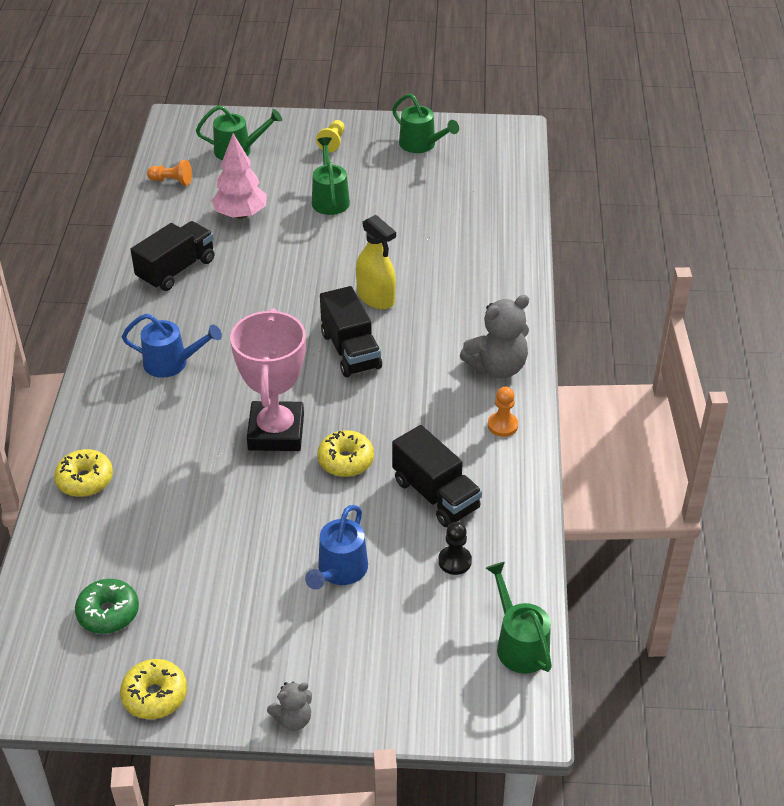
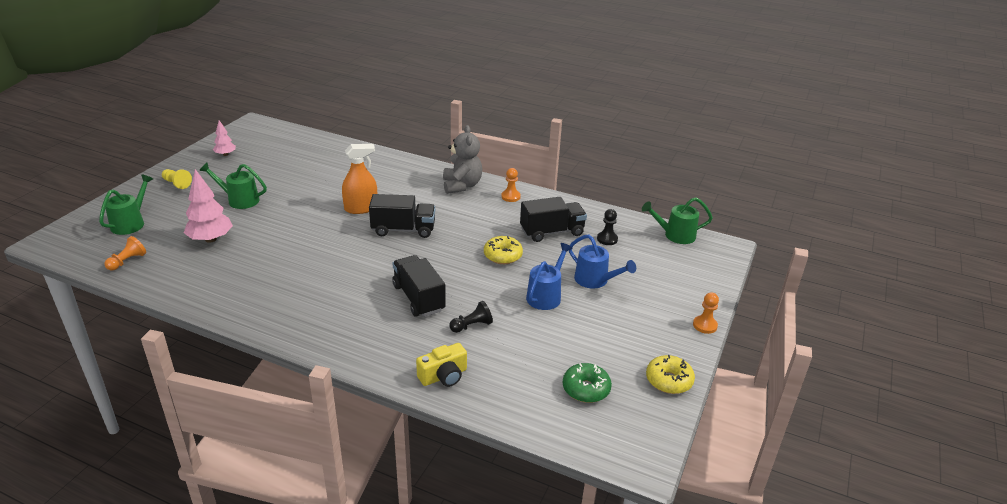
camera: 70 degrees left, 10 degrees down
(85, 480) = (443, 376): yellow donut -> yellow camera
(172, 363) = (348, 306): blue watering can -> blue watering can (546, 295)
(176, 270) = (242, 282): black truck -> black truck (418, 298)
(183, 476) = (472, 326): none -> black pawn
(276, 432) = (457, 276): pink trophy -> none
(293, 719) = (705, 325): grey teddy bear -> orange pawn
(376, 297) = (361, 208): yellow spray bottle -> orange spray bottle
(421, 145) = (225, 154): green watering can -> pink tree

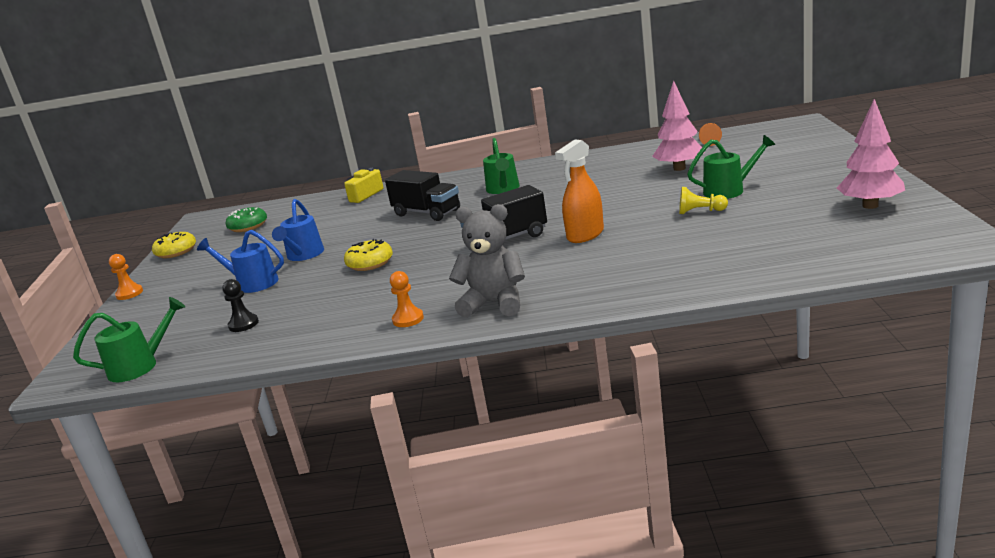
camera: 160 degrees right, 10 degrees down
(131, 223) = (776, 148): green watering can -> green watering can (503, 189)
(177, 184) = (829, 173): yellow pawn -> yellow pawn (700, 211)
(225, 154) = (870, 205): pink tree -> pink tree, size x1.76
(461, 185) = (494, 303): grey teddy bear -> grey teddy bear turned 135 degrees clockwise
(472, 326) = (363, 218): black pawn -> none
(552, 232) = (322, 304): black truck -> none

